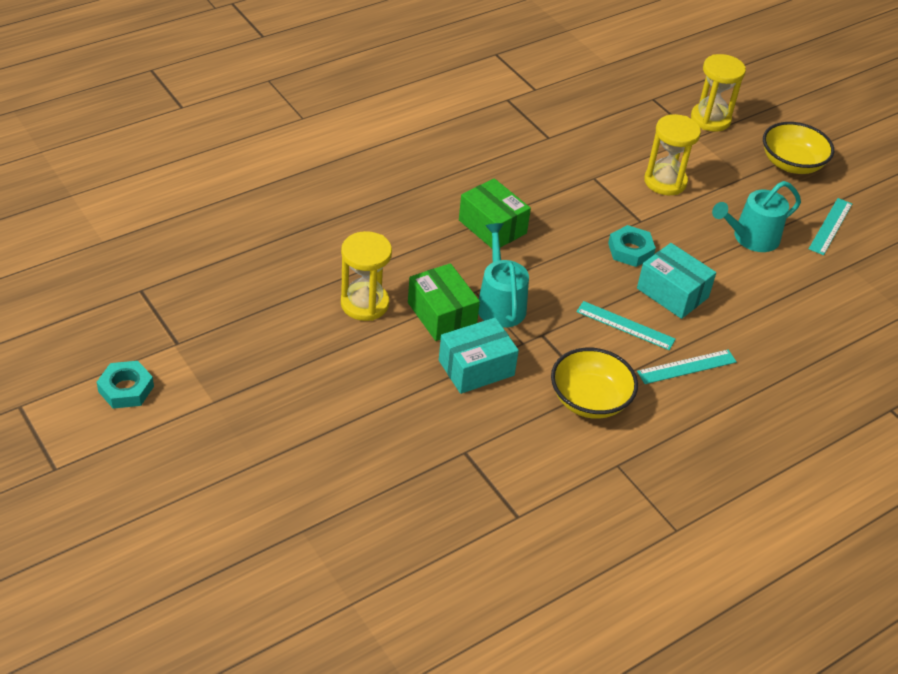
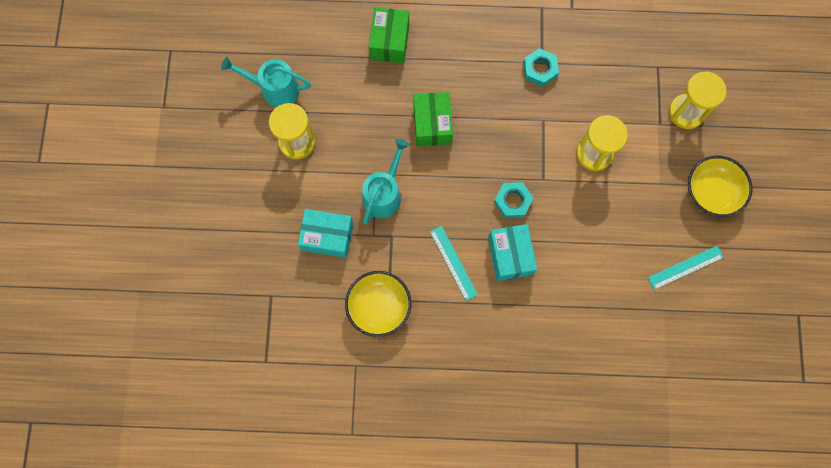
camera: 40 degrees right, 30 degrees up
(126, 389) = (112, 126): turquoise nut -> turquoise nut (540, 69)
(441, 314) = (339, 180): green box -> green box (389, 42)
(686, 366) = (466, 321): turquoise ruler -> none
(751, 238) = (613, 242): turquoise watering can -> turquoise watering can (275, 89)

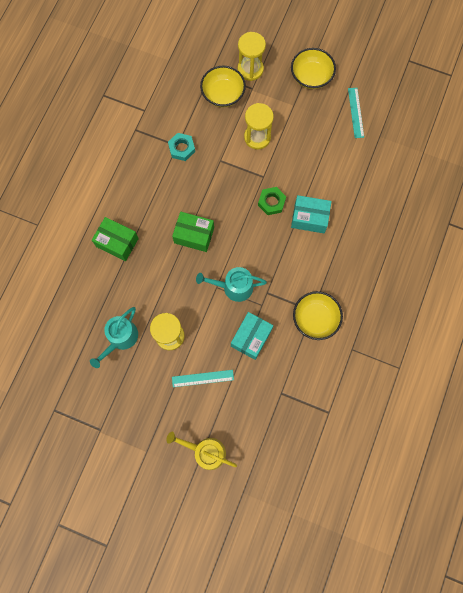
camera: 70 degrees left, 0 degrees up
(173, 232) = (205, 451): none -> yellow watering can
(384, 194) = (234, 287): turquoise watering can -> turquoise watering can turned 45 degrees counterclockwise
(453, 263) = (301, 257): turquoise ruler -> turquoise ruler (202, 378)
(512, 201) = (271, 202): turquoise nut -> green nut
(635, 91) = (223, 94): none -> yellow bowl

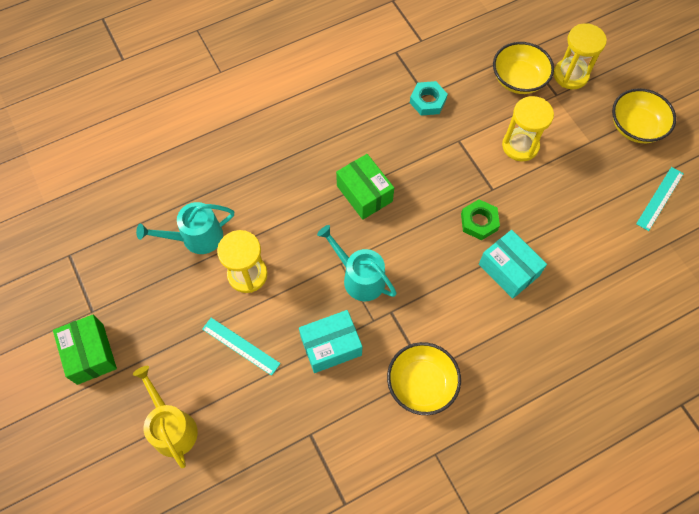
camera: 40 degrees right, 10 degrees down
(117, 242) = (280, 143): green box -> green box (90, 354)

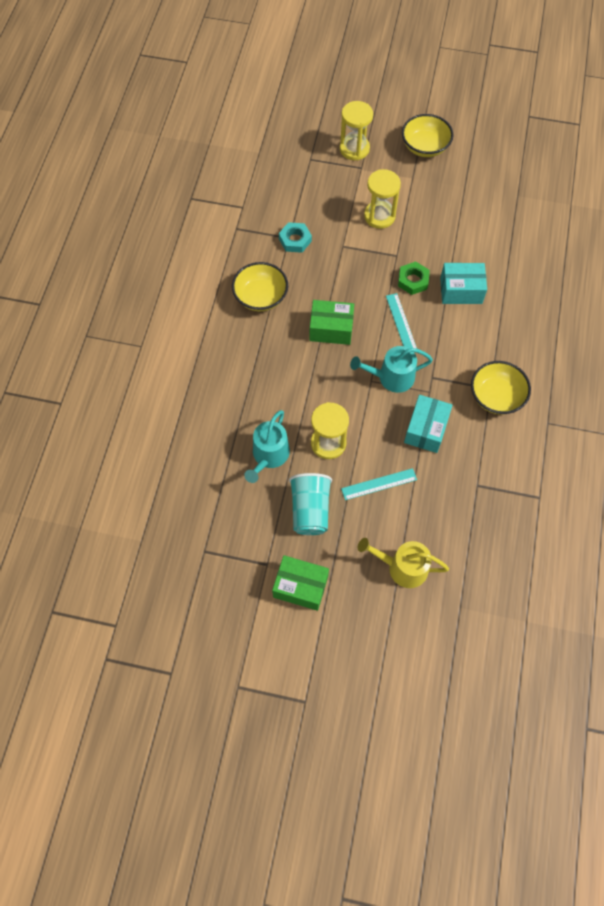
camera: 50 degrees left, 0 degrees up
(170, 308) = (310, 510): none -> turquoise cup
(518, 79) = (329, 178): yellow bowl -> yellow bowl (260, 297)
(660, 198) = (484, 175): turquoise ruler -> turquoise ruler (401, 323)

